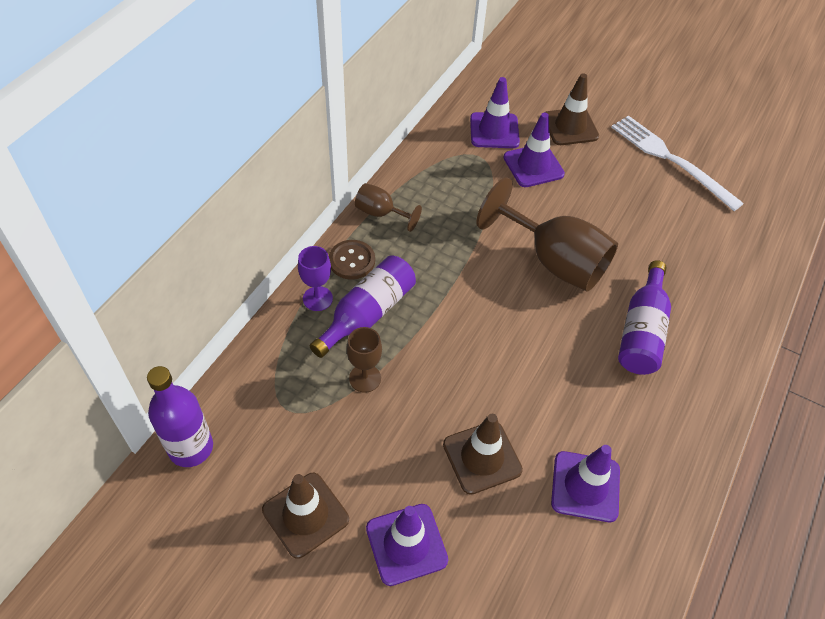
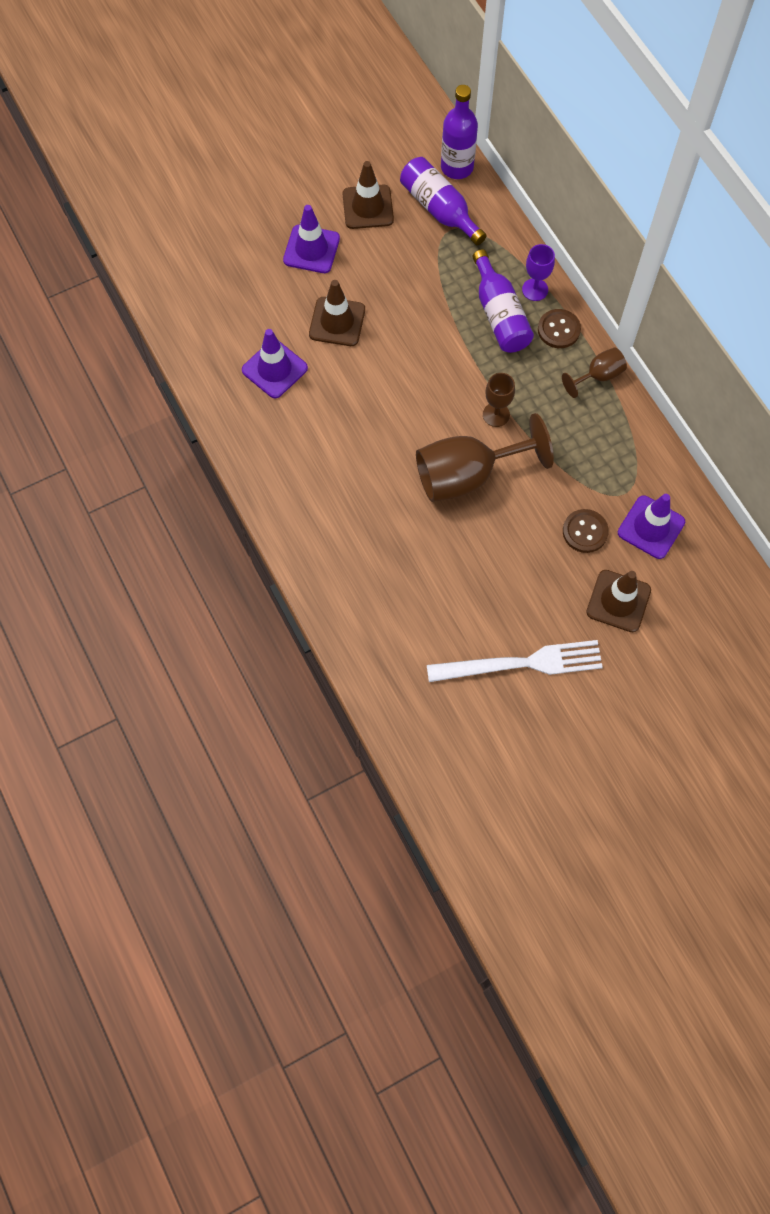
camera: 125 degrees right, 15 degrees up
(365, 378) = (444, 285): brown goblet -> brown goblet (496, 414)
(533, 166) = (585, 532): purple traffic cone -> brown button
(641, 331) = (361, 492): purple bottle -> purple bottle (439, 209)

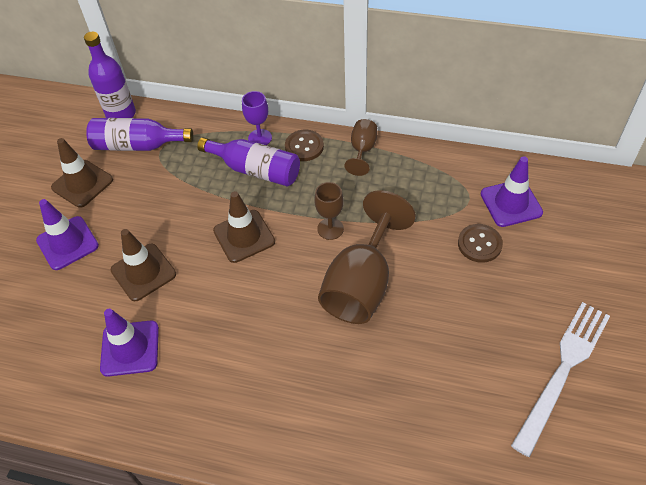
camera: 45 degrees left, 15 degrees down
(618, 601) = (557, 265): brown traffic cone -> brown traffic cone (244, 236)

